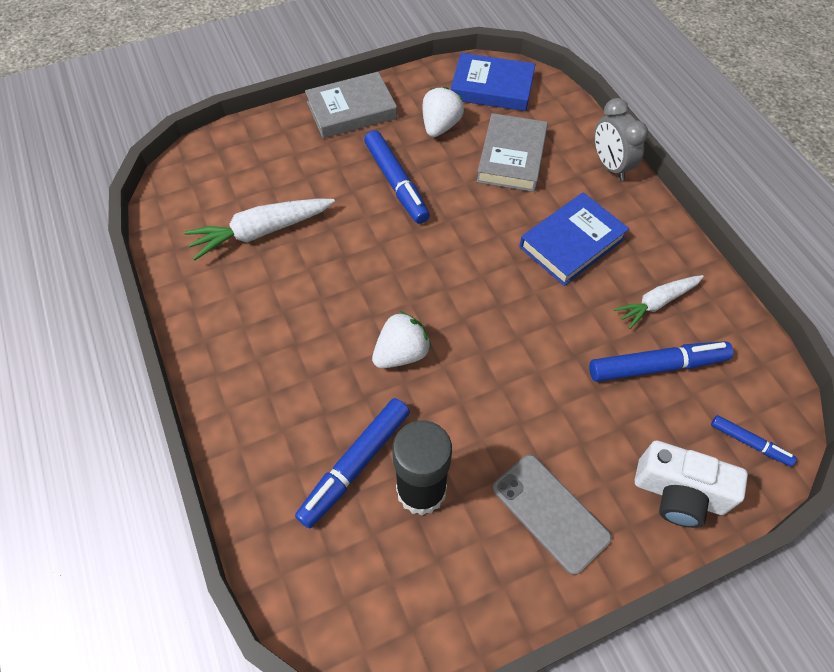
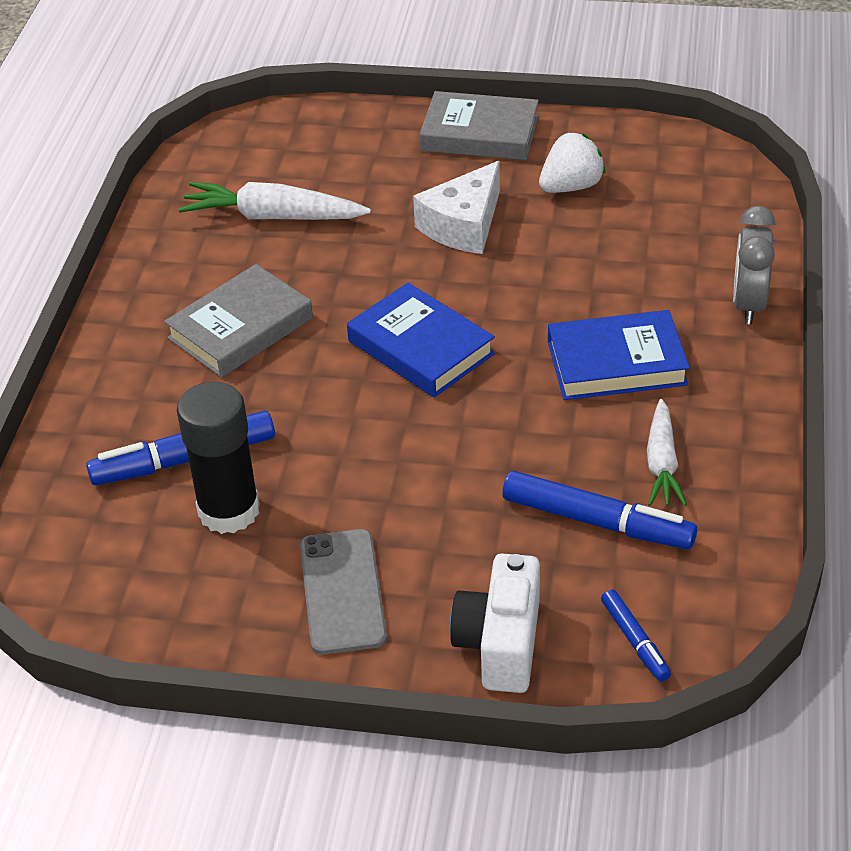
camera: 35 degrees right, 15 degrees down
(396, 183) = (463, 225): blue marker -> white cheese
(401, 353) = (319, 386): white strawberry -> none
(492, 88) = (676, 168): blue book -> blue book (420, 348)
(512, 157) = (628, 250): grey book -> grey book (241, 328)
(657, 303) = (662, 463): white carrot -> white carrot turned 90 degrees counterclockwise
(678, 494) = (500, 644): white camera -> white camera turned 45 degrees clockwise

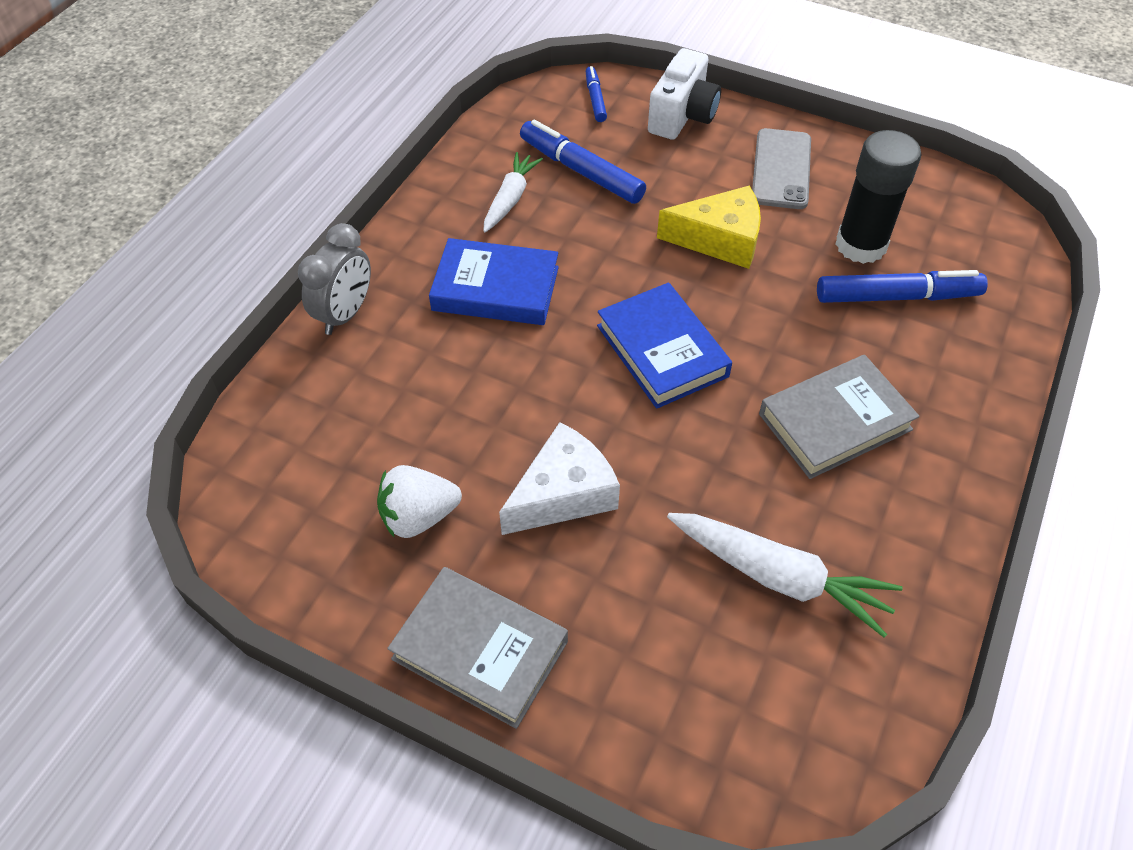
camera: 165 degrees left, 10 degrees up
(396, 475) = (719, 239): none -> yellow cheese

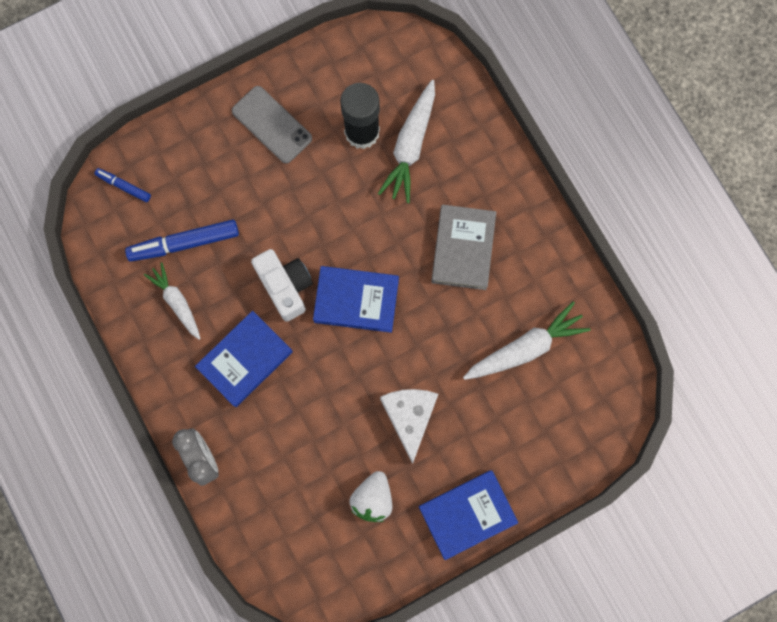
camera: 55 degrees left, 25 degrees up
(480, 650) = (467, 514): grey book -> blue book
(682, 116) = (181, 145): white camera -> white camera (285, 286)
(719, 239) = (300, 206): yellow cheese -> none
(897, 296) = (410, 146): blue marker -> white carrot

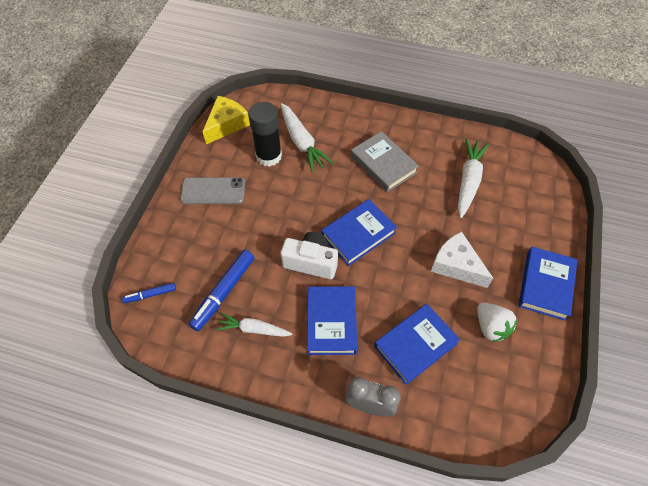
camera: 45 degrees left, 20 degrees down
(292, 448) = (415, 345): none -> blue book
(358, 53) = (226, 125): none -> yellow cheese

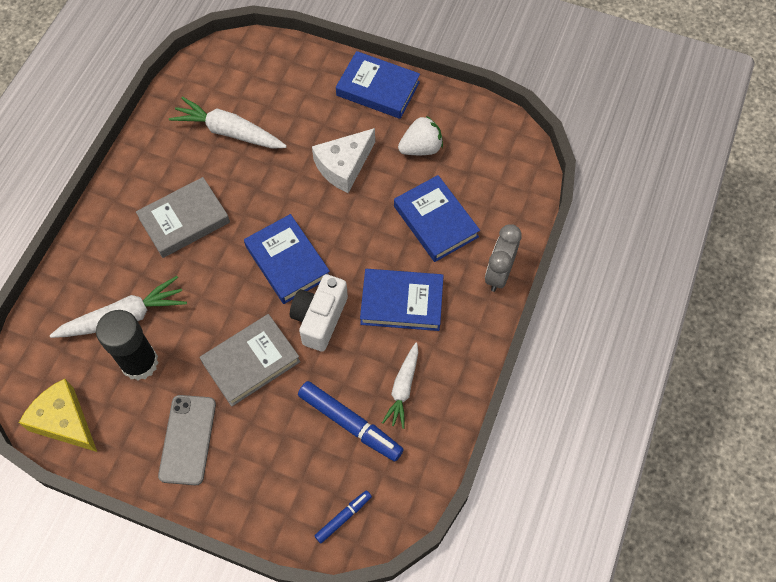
camera: 85 degrees left, 5 degrees up
(150, 295) = (343, 517): blue marker -> blue marker turned 120 degrees counterclockwise
(272, 221) = (251, 362): none -> grey book

